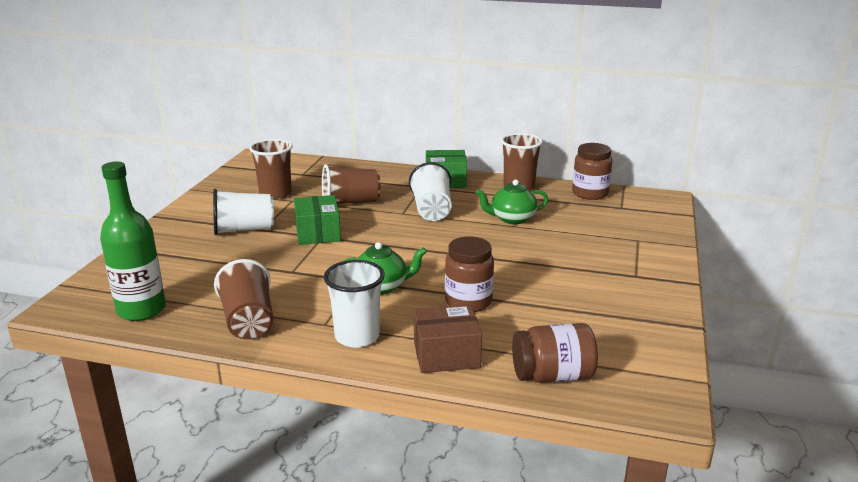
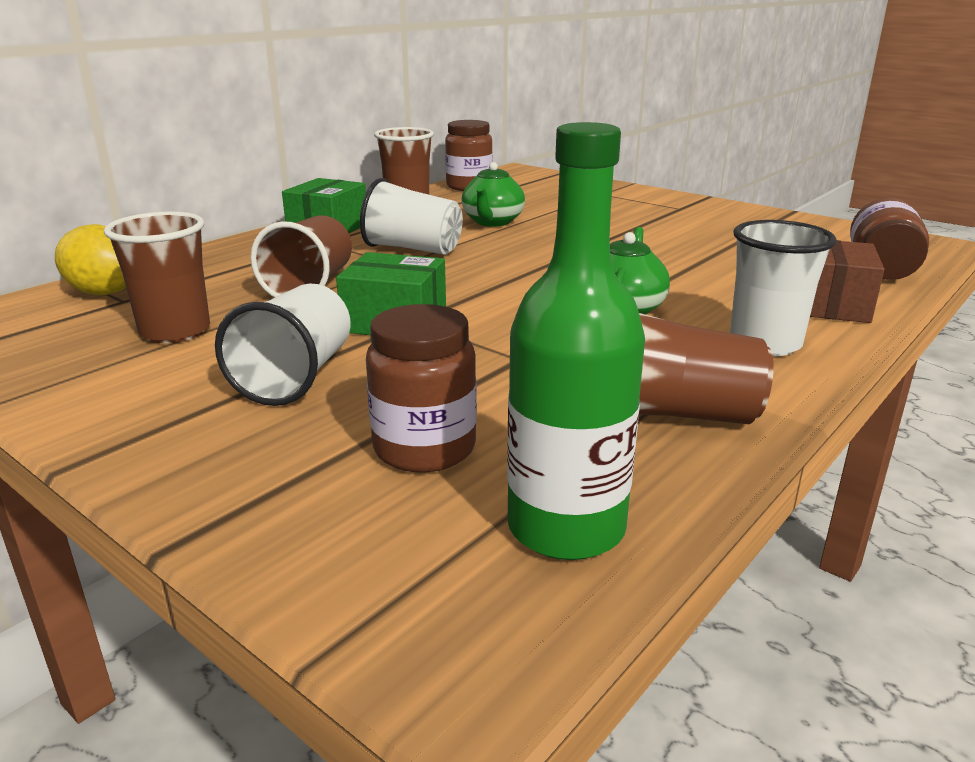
camera: 65 degrees left, 0 degrees up
(308, 168) = (105, 293): none -> yellow lemon
(468, 302) = (697, 274): brown jar -> brown jar (424, 448)

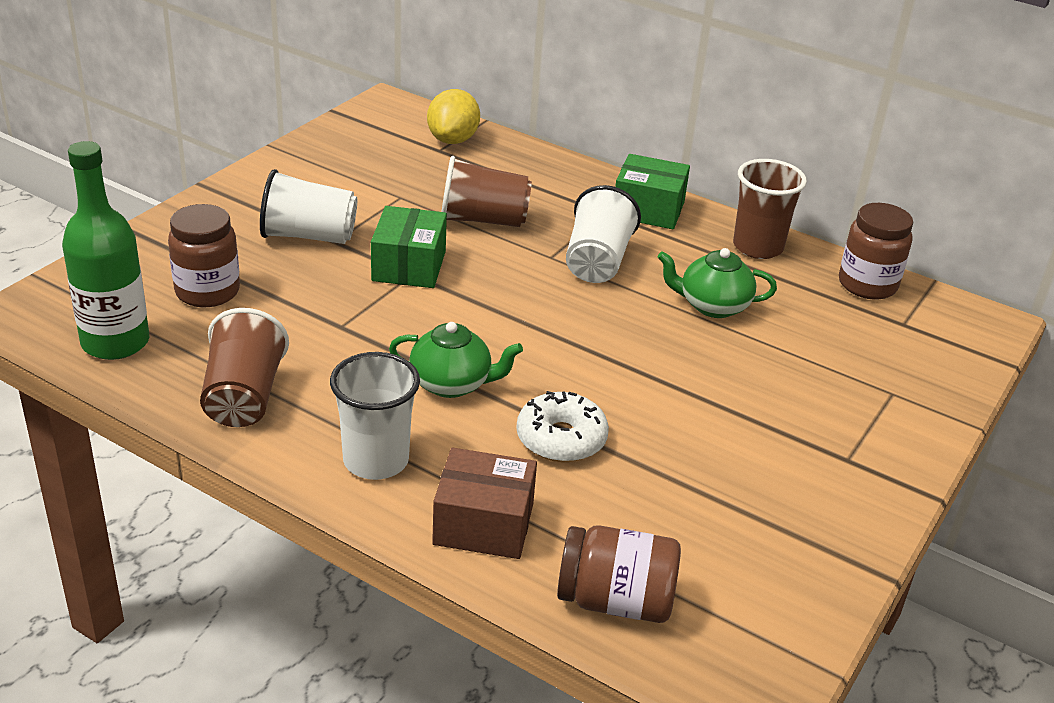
camera: 80 degrees right, 10 degrees up
(175, 331) = (382, 180): brown cup -> none
(693, 274) = (561, 439): none -> white donut

